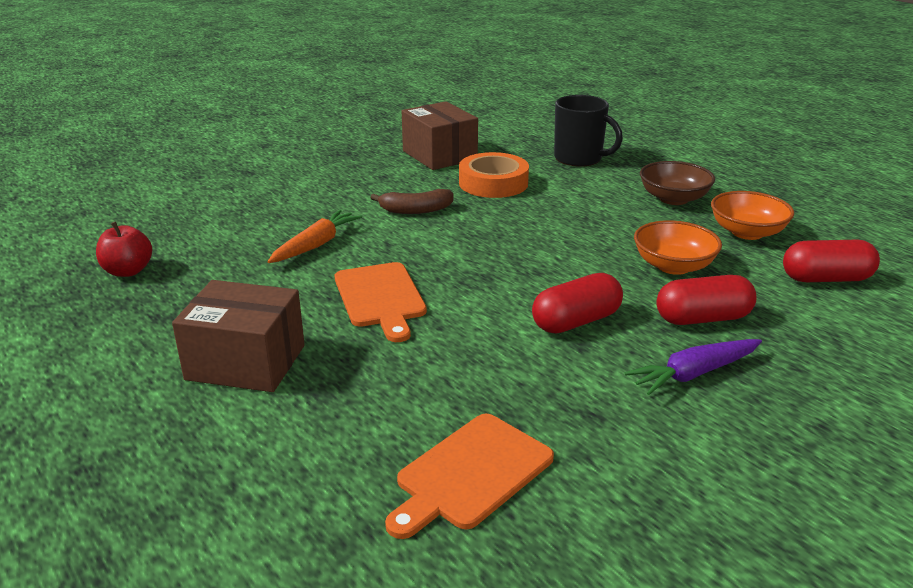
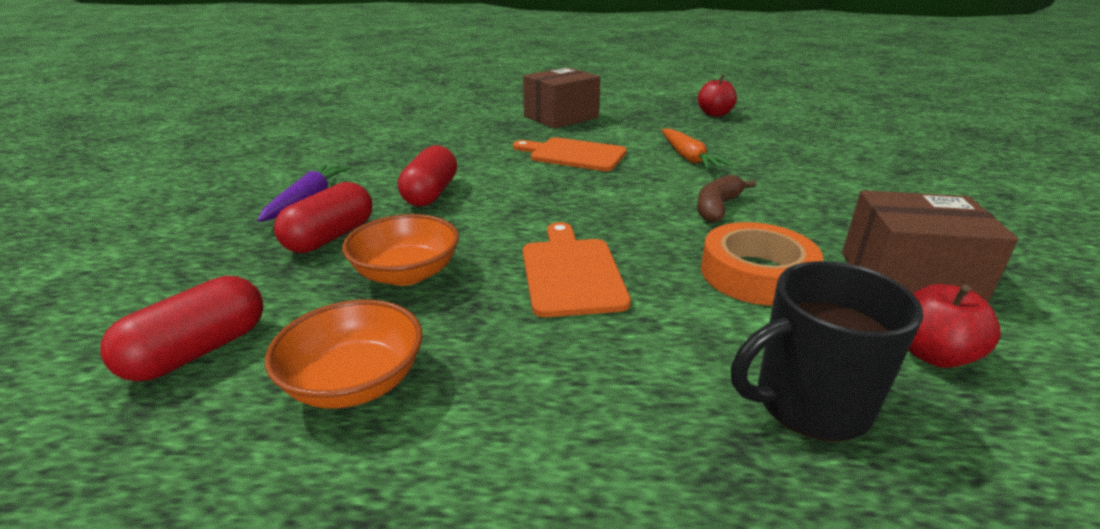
camera: 130 degrees right, 0 degrees up
(470, 473) = (391, 130): orange cutting board -> orange cutting board (571, 273)
(505, 146) = (932, 354): none -> red apple
(673, 199) = (532, 394): brown bowl -> none

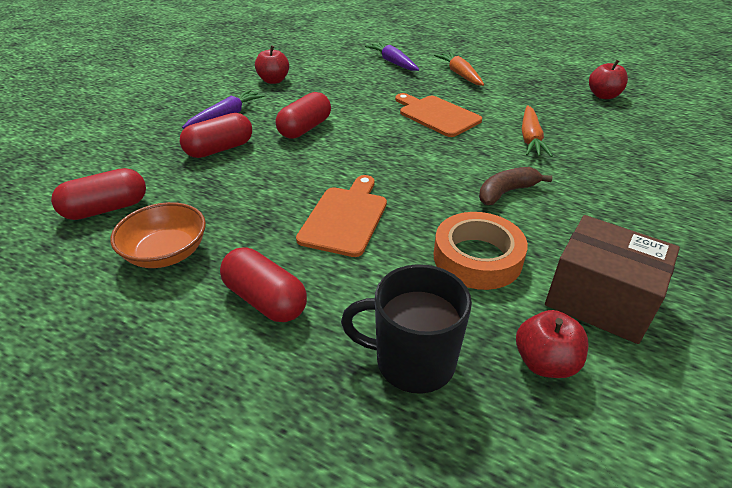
camera: 25 degrees right, 10 degrees up
(343, 154) = (273, 80): none -> red apple
(406, 273) = (244, 189): orange bowl -> none
(477, 117) = (393, 62): none -> purple carrot
(559, 395) = (265, 300): none -> red capsule
(561, 117) = (459, 74): brown box -> orange carrot

